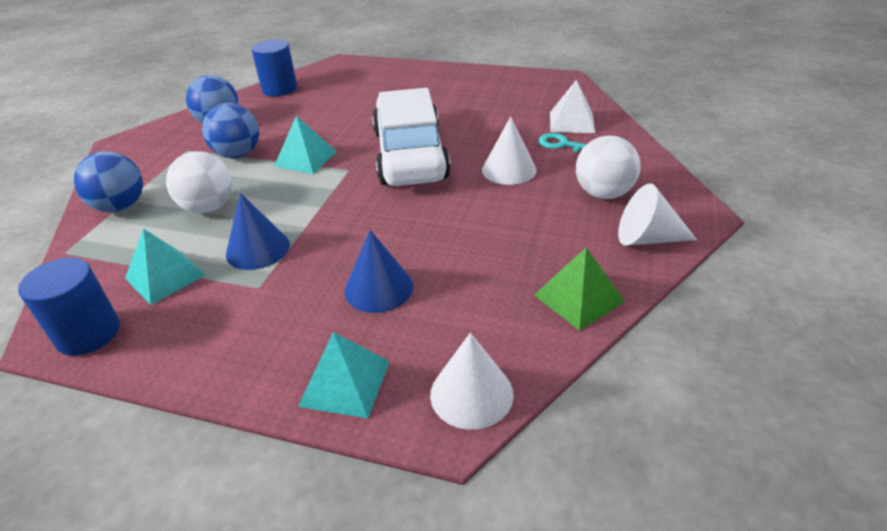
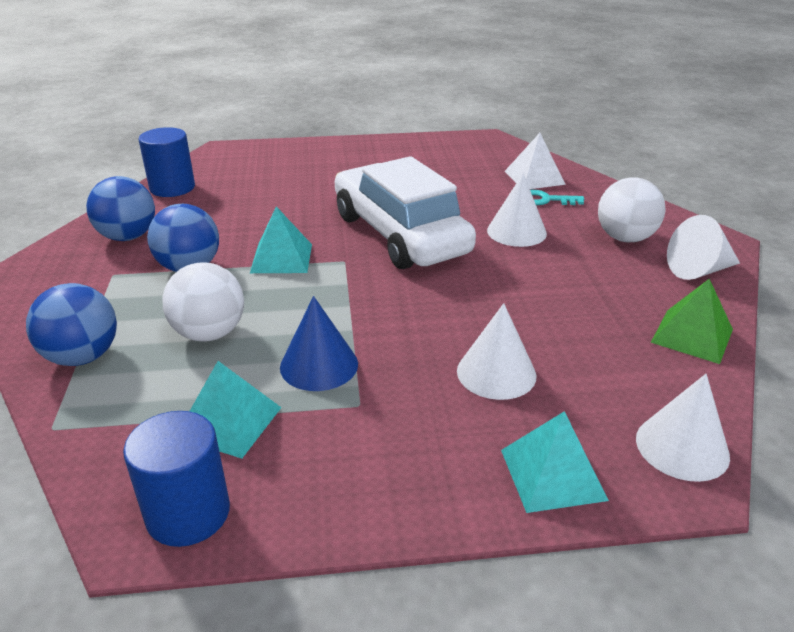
camera: 25 degrees left, 5 degrees down
(379, 288) = (496, 373): blue cone -> white cone

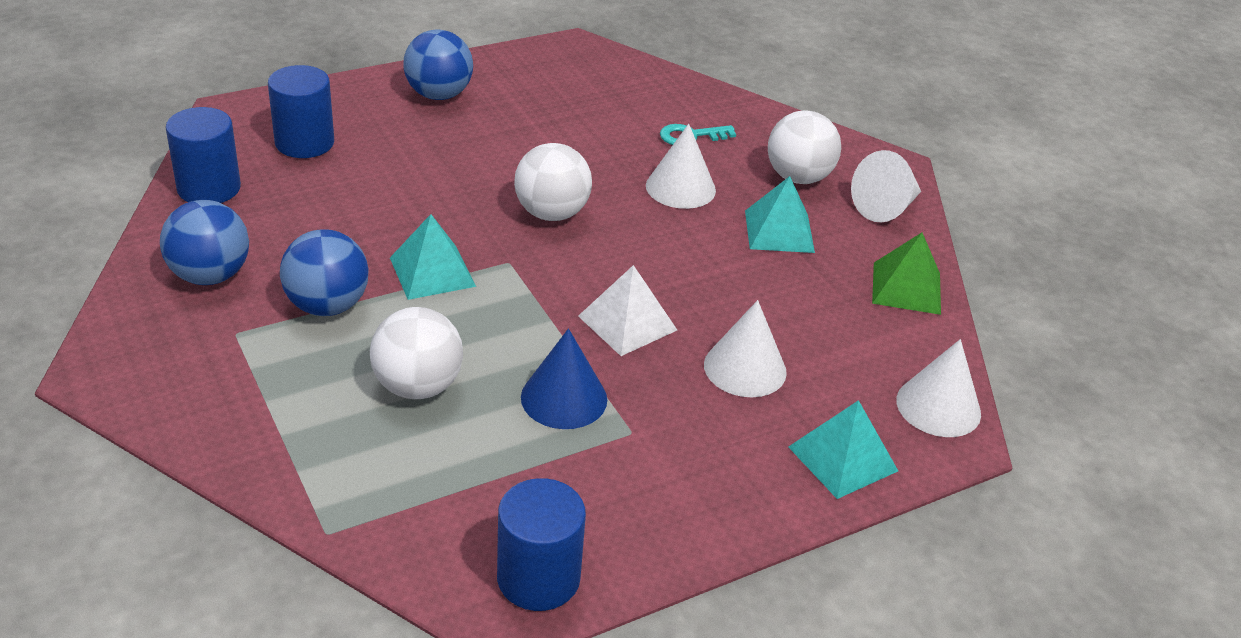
camera: 25 degrees left, 5 degrees up
(82, 357) = (291, 446): blue ball -> blue ball (439, 95)
(229, 422) = (513, 480): turquoise pyramid -> turquoise pyramid (779, 231)
(255, 171) = (304, 143): none -> blue cylinder
(400, 234) = (551, 213): white car -> white ball
(534, 177) = (662, 103): white pyramid -> white pyramid (627, 323)

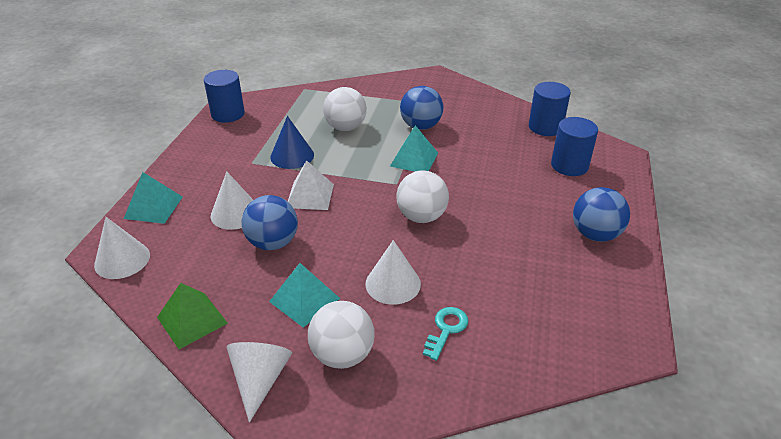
camera: 135 degrees right, 0 degrees up
(210, 275) = (472, 109): blue ball -> blue ball (273, 243)

